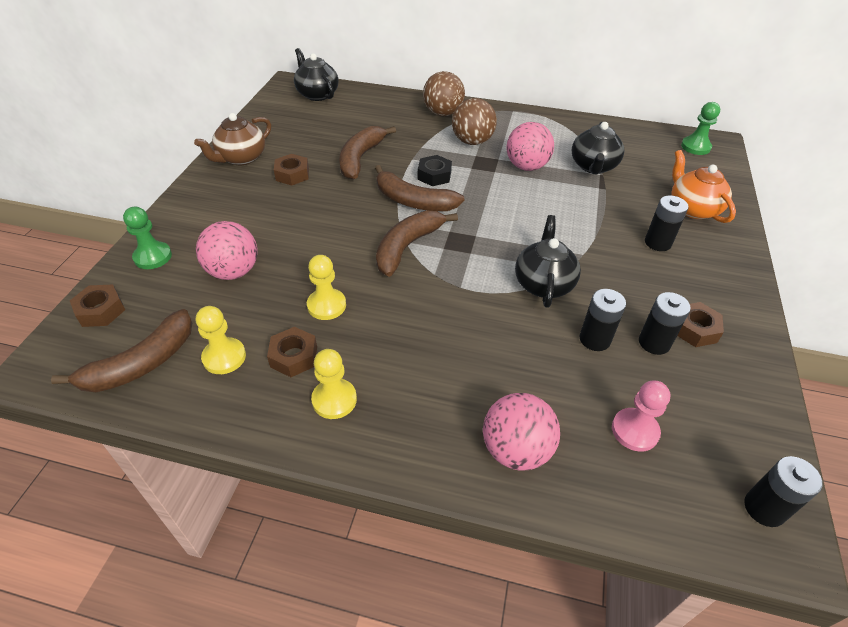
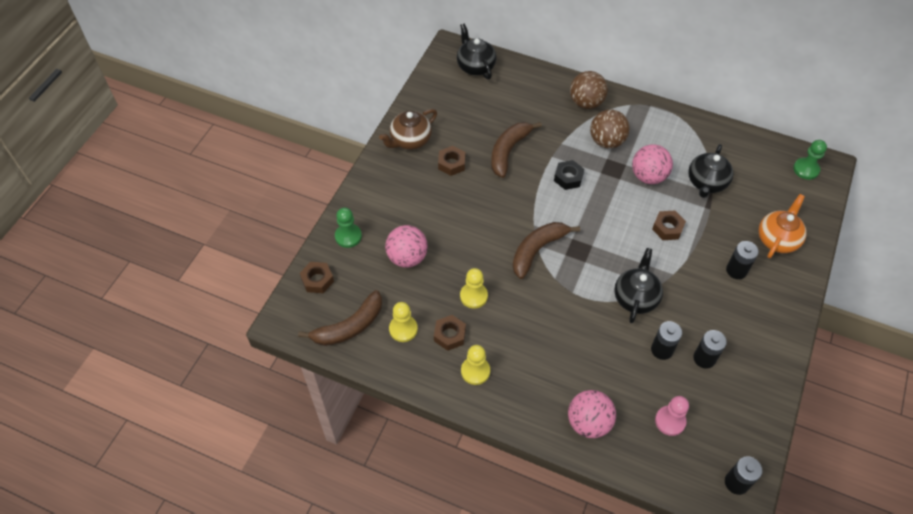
camera: 10 degrees right, 10 degrees up
(413, 201) = (547, 204): brown banana -> none
(692, 208) = (777, 239): orange teapot -> orange teapot turned 45 degrees clockwise
(694, 329) = (738, 351): brown nut -> brown nut (667, 228)

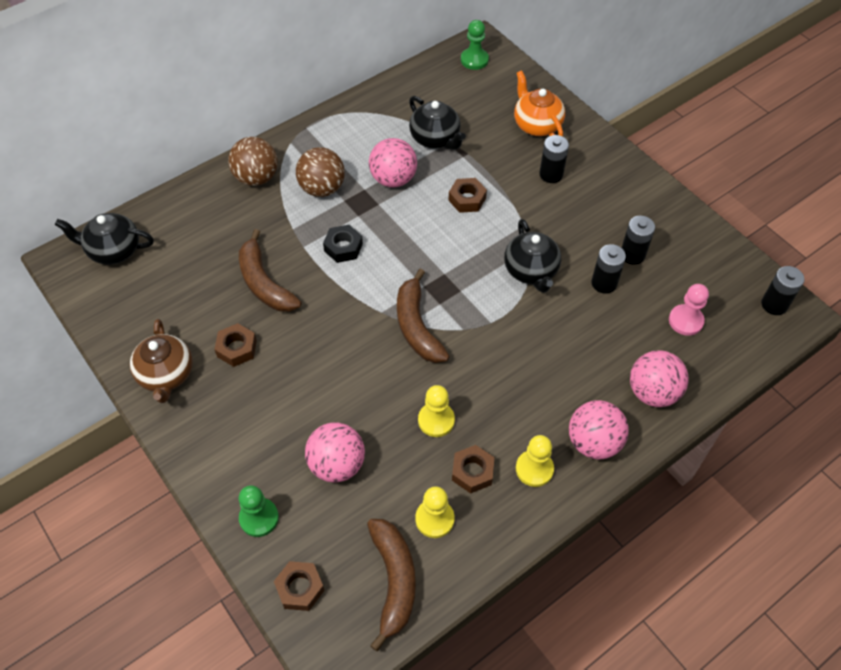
camera: 60 degrees left, 0 degrees up
(520, 400) = (593, 442): none -> pink ball
(635, 297) = (531, 271): black teapot -> black teapot turned 150 degrees counterclockwise

